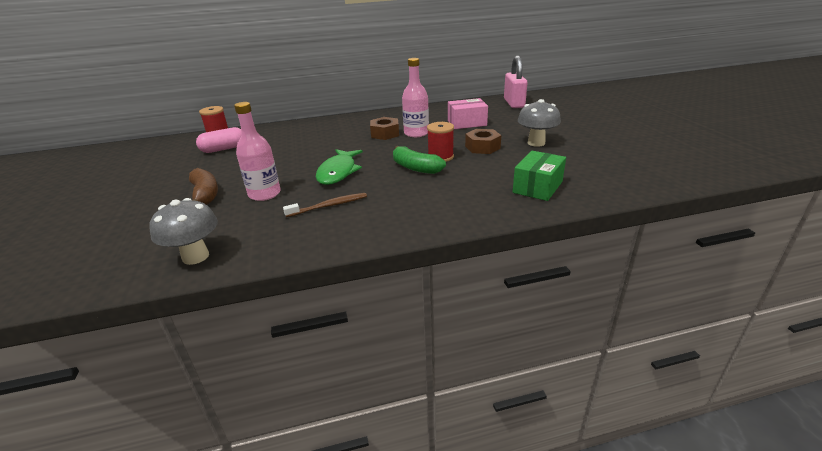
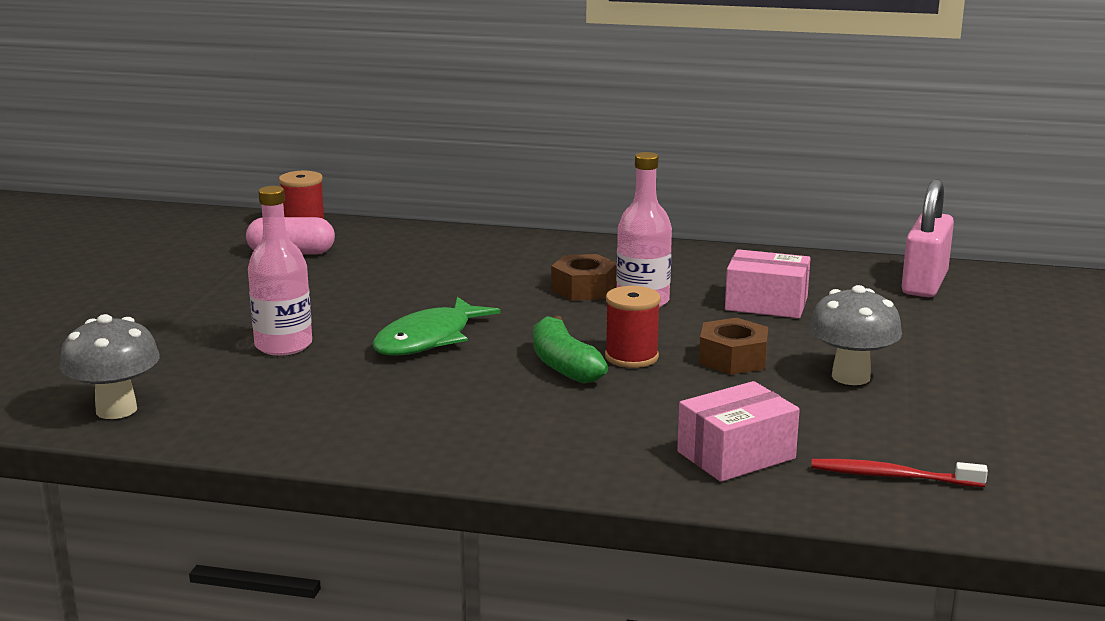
camera: 25 degrees right, 10 degrees down
(205, 195) = (201, 324): brown banana -> none
(329, 206) = (358, 390): brown toothbrush -> none
(537, 187) = (736, 455): green box -> pink box
(606, 178) = (892, 476): none -> red toothbrush

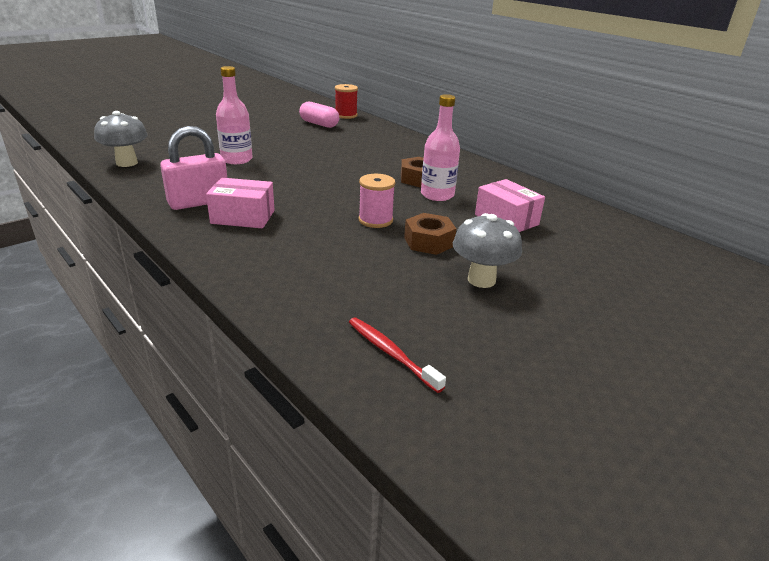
camera: 35 degrees right, 10 degrees up
(428, 339) = (298, 177): green fish -> none
(563, 365) = (334, 211): green banana -> none
(631, 357) = (375, 220): red spool -> pink spool
(736, 455) = (325, 295): pink box -> pink box (243, 217)
(924, 284) = (637, 244): pink padlock -> pink padlock (199, 202)

